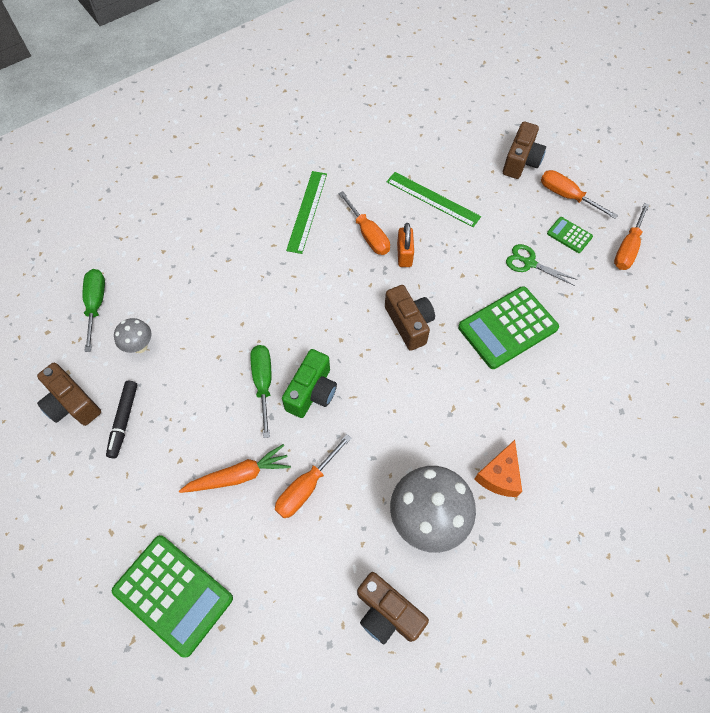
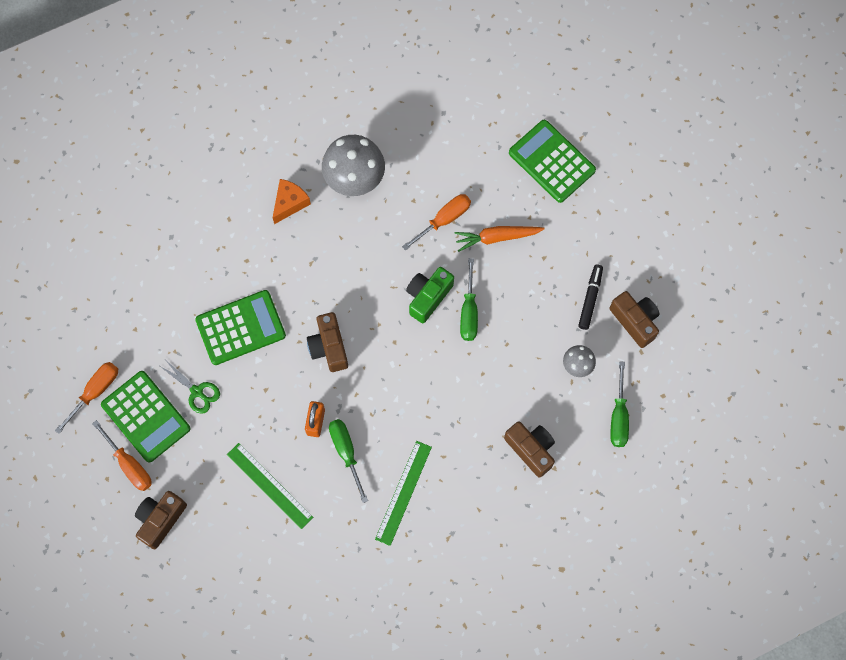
camera: 170 degrees left, 10 degrees up
(368, 234) = (346, 452): orange screwdriver -> green screwdriver
(387, 613) = (399, 125): brown camera -> brown camera (531, 449)
(569, 235) = (146, 416): green calculator -> green calculator, size x2.05

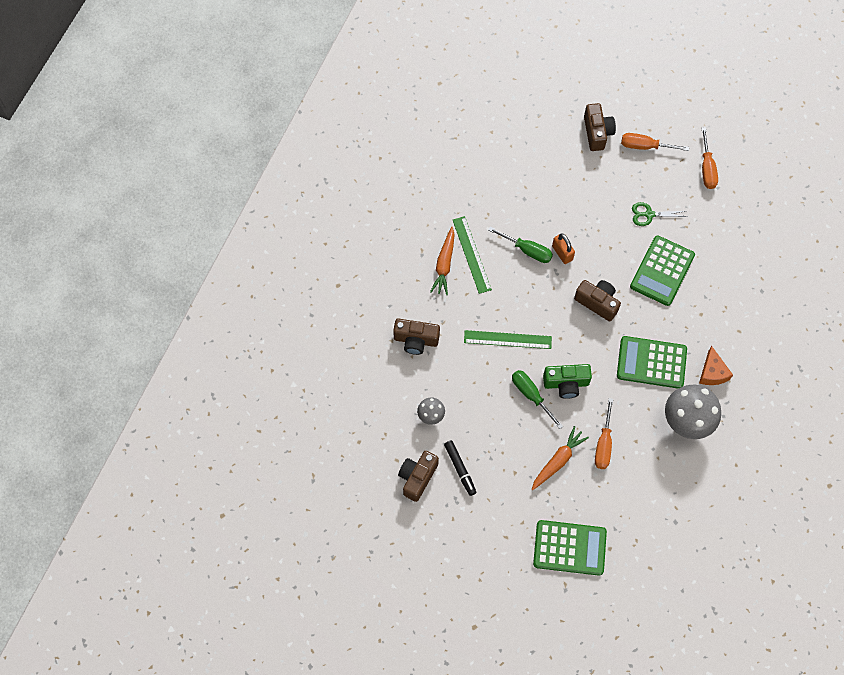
camera: 140 degrees right, 5 degrees down
(146, 416) = (663, 178): green calculator -> green calculator (651, 362)
(270, 485) = (554, 197): green ruler -> green ruler (507, 339)
(428, 297) = (566, 383): green camera -> green camera turned 90 degrees clockwise
(439, 504) = (444, 264): none -> orange carrot
(618, 416) = (377, 405): green screwdriver -> none
(635, 321) = (417, 477): brown camera -> brown camera turned 105 degrees clockwise

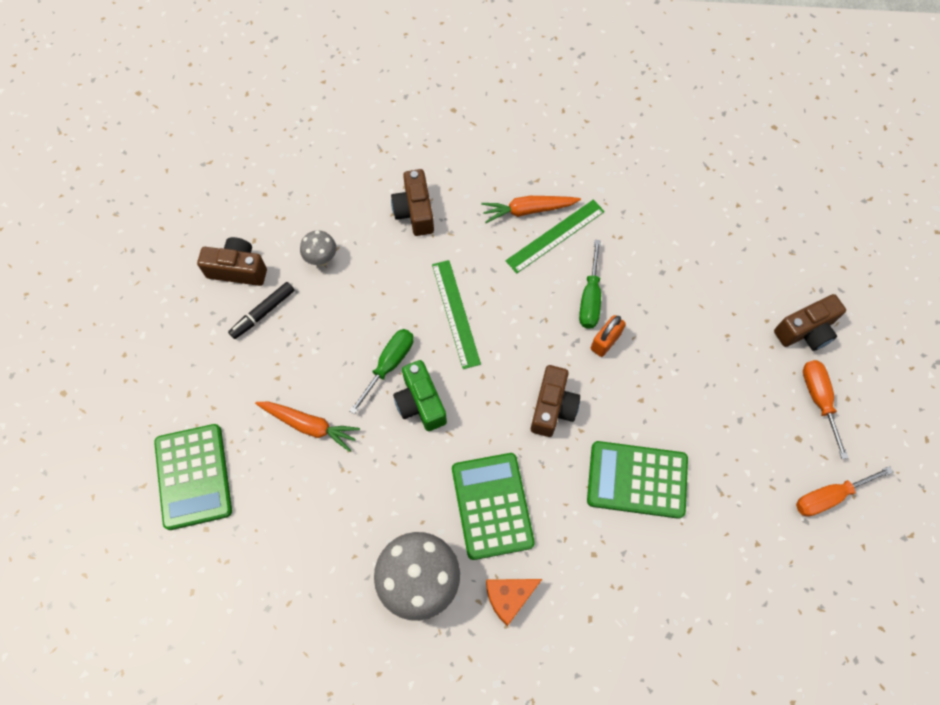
camera: 70 degrees right, 0 degrees up
(603, 444) = (351, 477): orange screwdriver -> none
(649, 214) = (715, 436): green scissors -> none

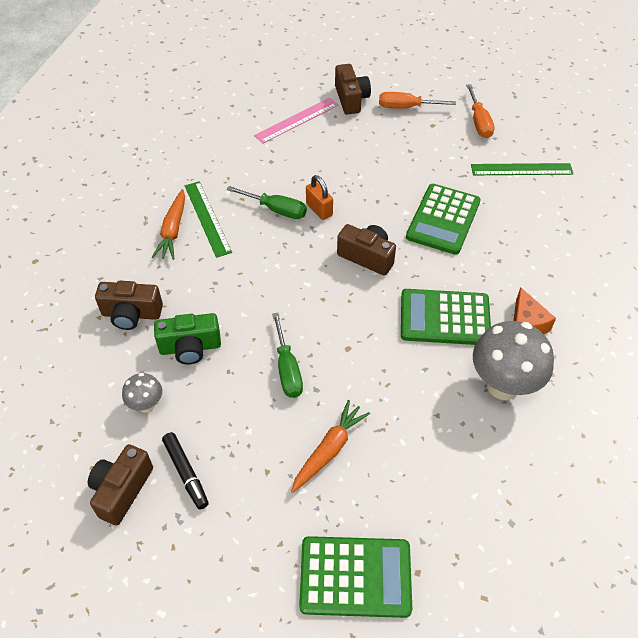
camera: 75 degrees left, 15 degrees down
(388, 365) = (287, 368): green screwdriver -> green screwdriver turned 150 degrees counterclockwise
(420, 403) = (334, 351): green camera -> green camera (190, 347)
(455, 313) = (253, 305): green ruler -> green ruler (521, 169)
(741, 280) = (297, 120): none -> pink ruler

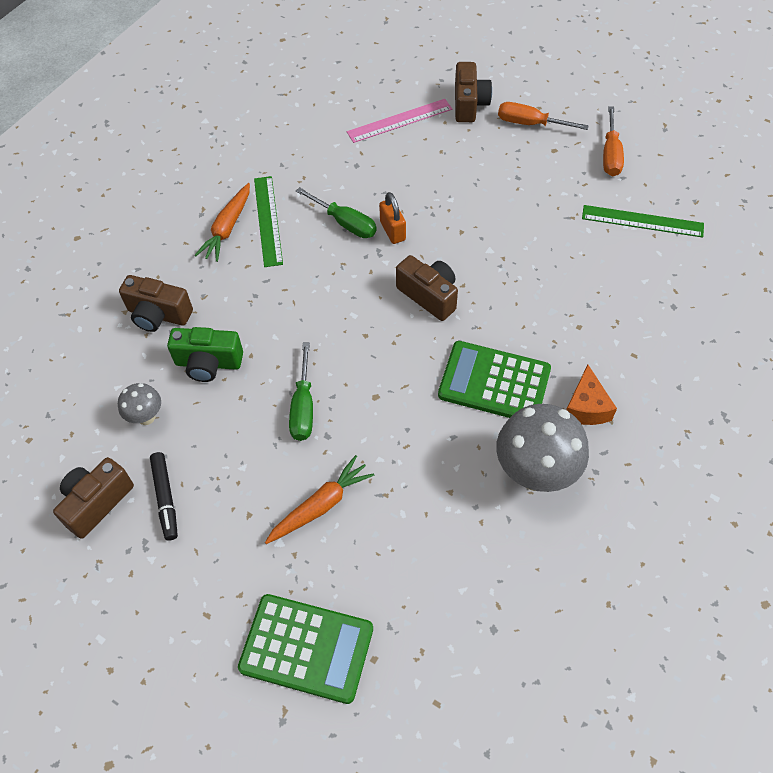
camera: 15 degrees right, 5 degrees up
(443, 219) = (530, 266): green calculator -> none

